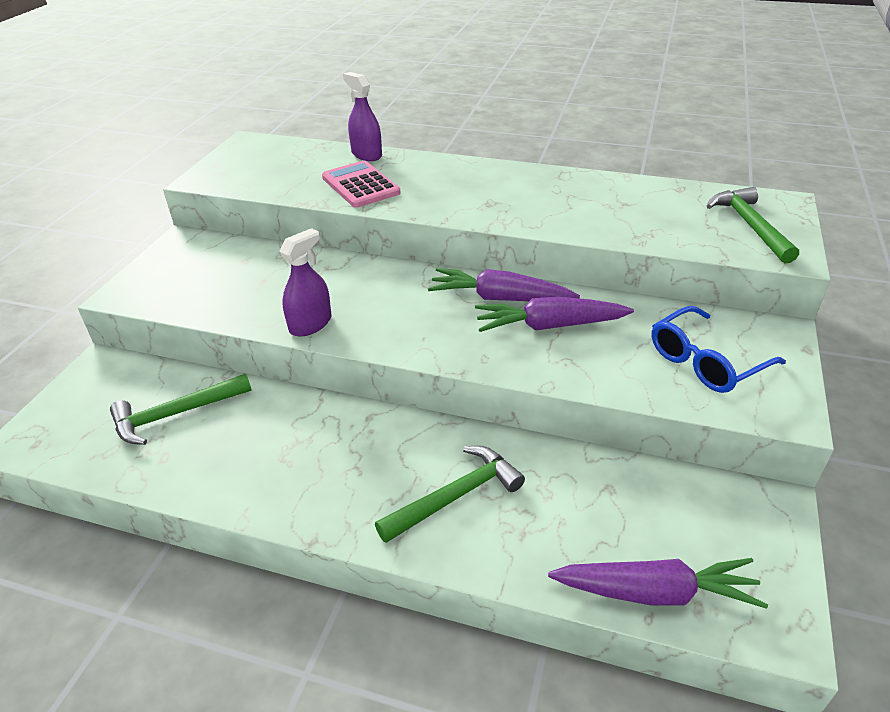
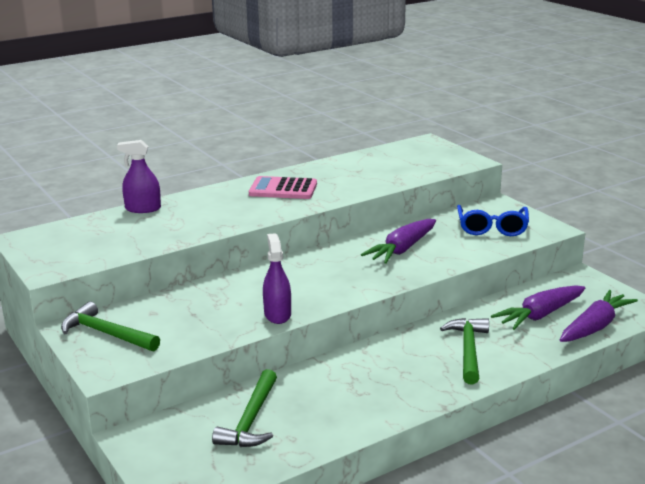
camera: 50 degrees left, 15 degrees down
(360, 185) = (183, 224): pink calculator -> pink calculator (283, 189)
(500, 298) = (354, 251): purple carrot -> purple carrot (540, 315)
(750, 225) = (432, 156): green hammer -> green hammer (106, 333)

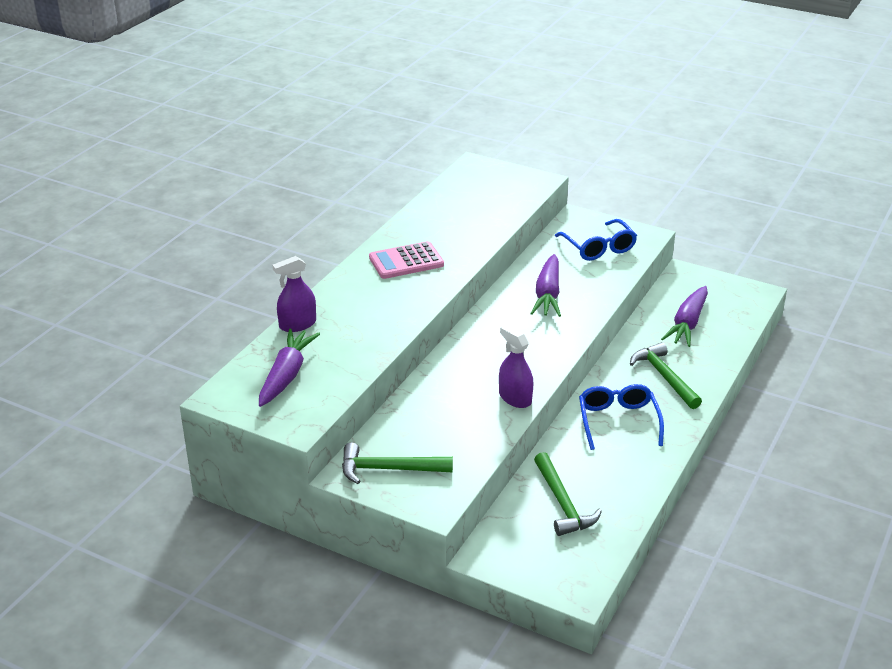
camera: 30 degrees left, 10 degrees up
(380, 372) = (618, 422): none -> blue glasses
(595, 327) = (736, 322): purple carrot -> purple carrot (287, 375)

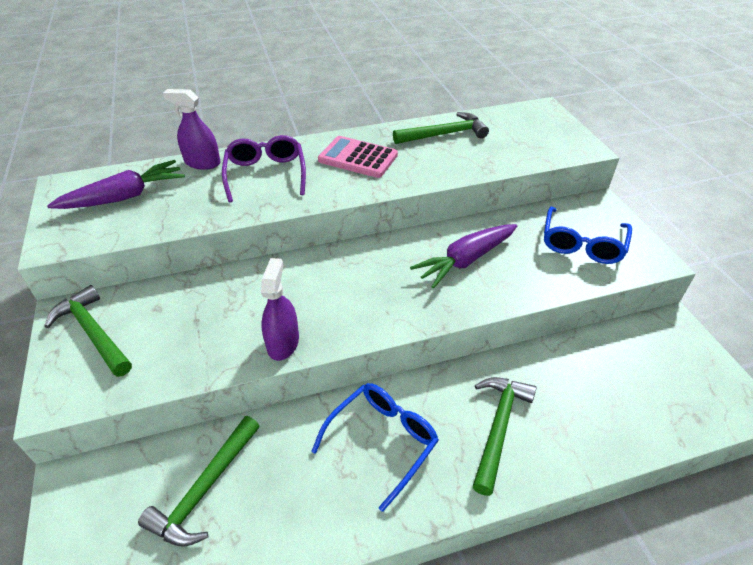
camera: 45 degrees right, 10 degrees up
(362, 306) = (266, 175): none -> purple glasses
(437, 215) = (444, 134): none -> green hammer
(687, 324) = (604, 384): purple carrot -> none

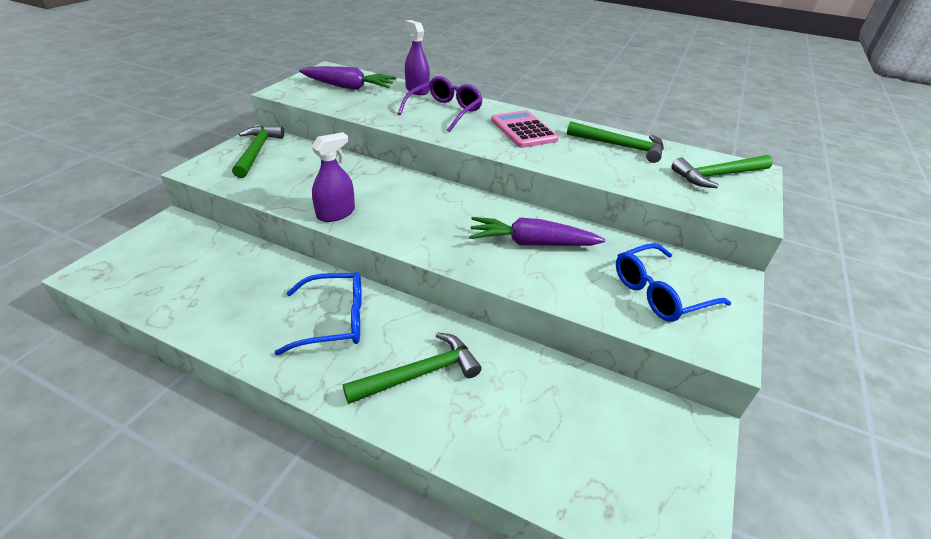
camera: 40 degrees right, 5 degrees down
(205, 489) = (214, 270): green hammer -> green hammer (717, 175)

